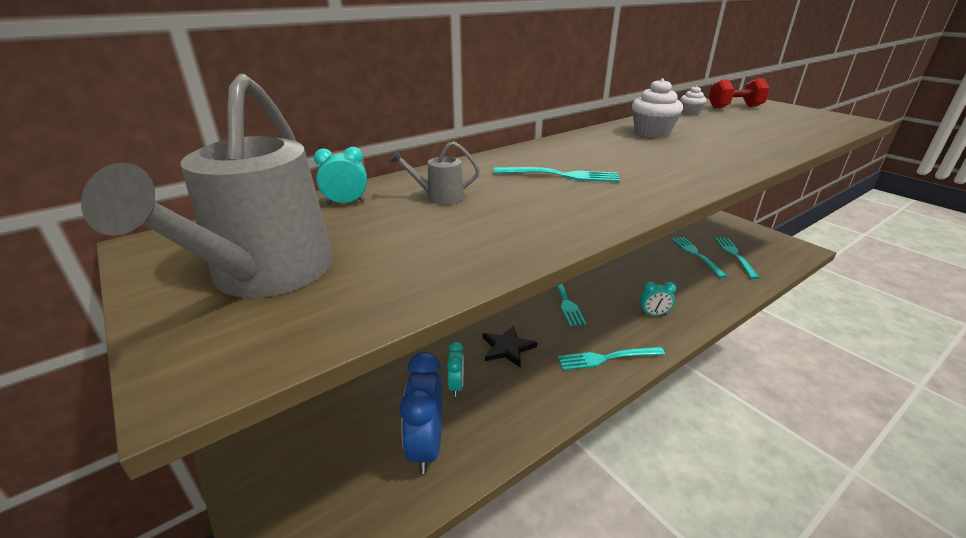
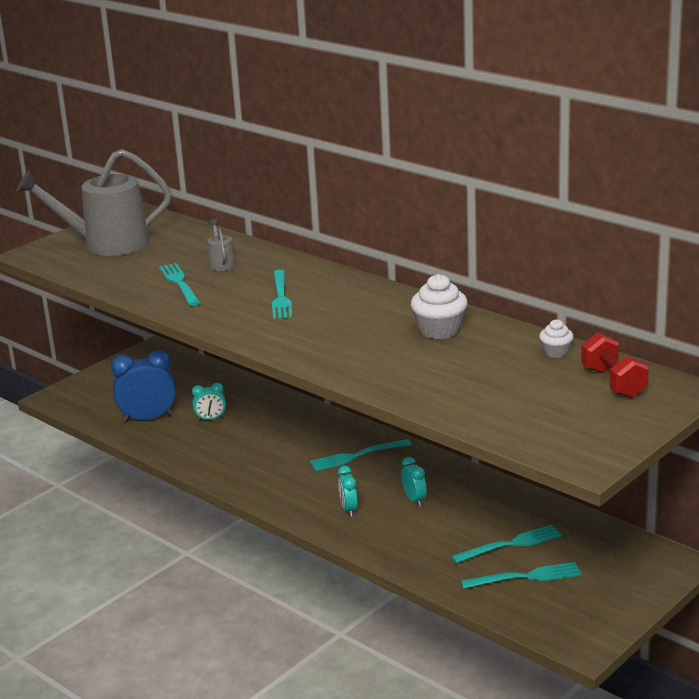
camera: 80 degrees right, 5 degrees down
(346, 203) = (203, 239): turquoise clock -> turquoise clock (414, 500)
(507, 348) = (265, 434): black star -> none
(606, 358) = (265, 484): turquoise fork -> turquoise fork (179, 283)

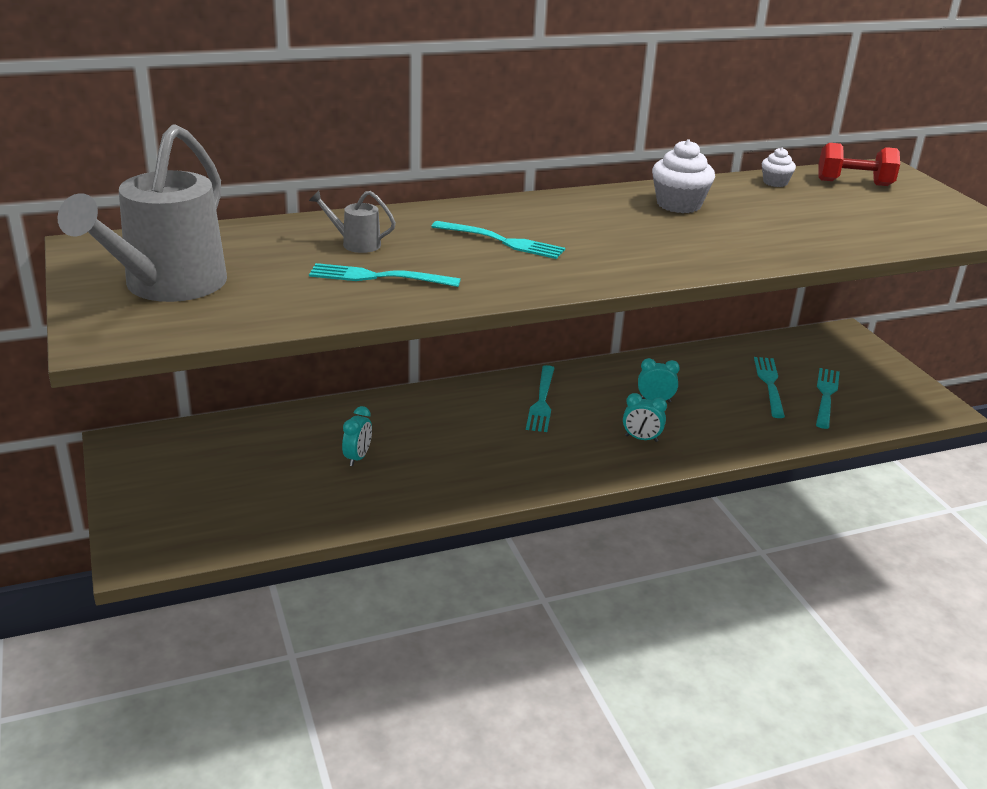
camera: 65 degrees left, 5 degrees up
(148, 418) = (299, 499): blue clock -> none

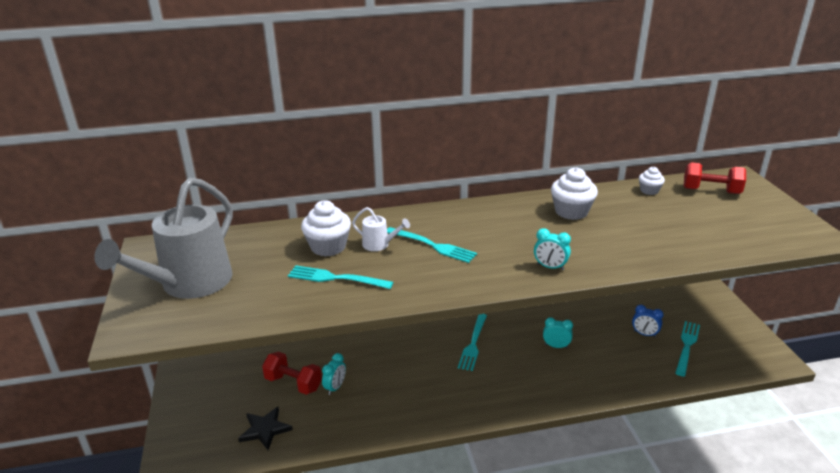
camera: 10 degrees right, 0 degrees up
(267, 510) = (265, 429): none -> black star
(295, 455) = (293, 383): none -> red dumbbell
(355, 243) = (328, 247): grey watering can -> white cupcake
(428, 241) = (379, 245): none -> white watering can
(641, 438) = (540, 379): turquoise clock -> turquoise clock (550, 267)
(769, 384) = (644, 334): turquoise fork -> blue clock

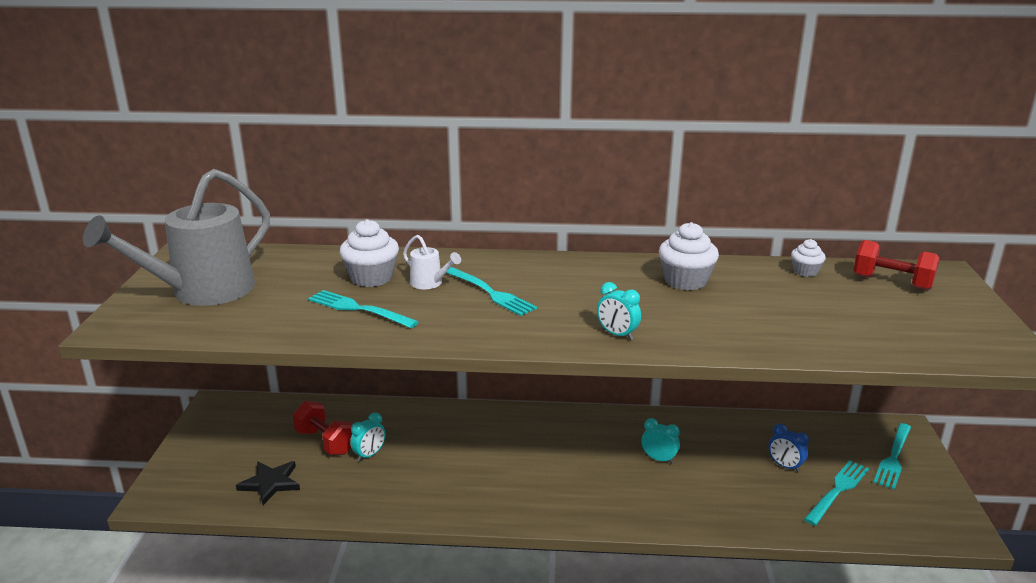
camera: 15 degrees right, 5 degrees down
(473, 344) = (555, 438): turquoise fork -> turquoise fork (893, 458)

